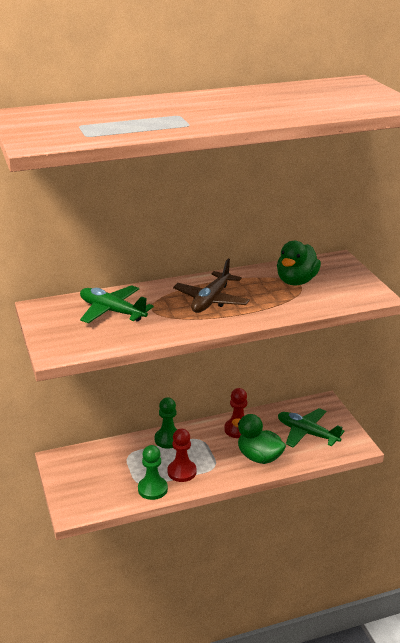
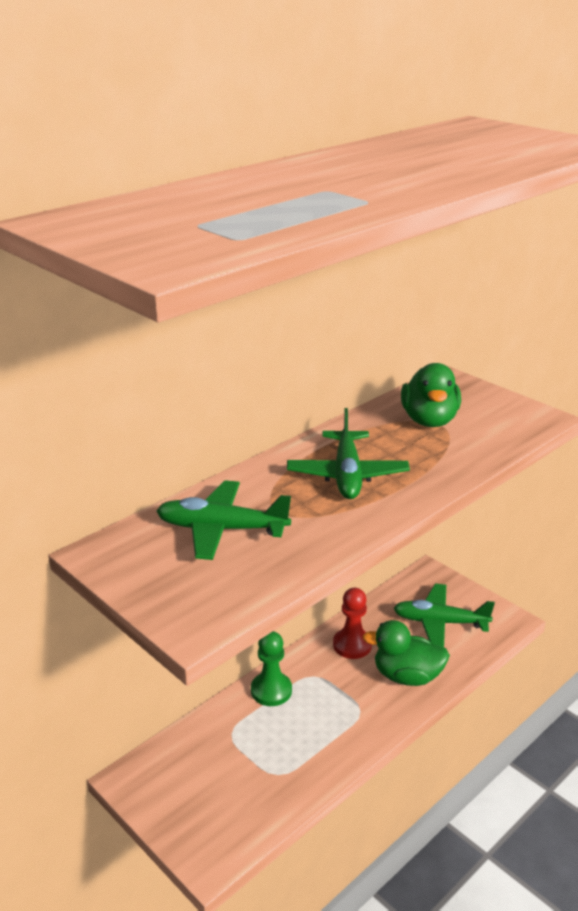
camera: 25 degrees left, 0 degrees up
(152, 489) = (301, 776): green pawn -> none
(182, 472) = (323, 734): red pawn -> none
(211, 300) = (347, 475): brown plane -> green plane

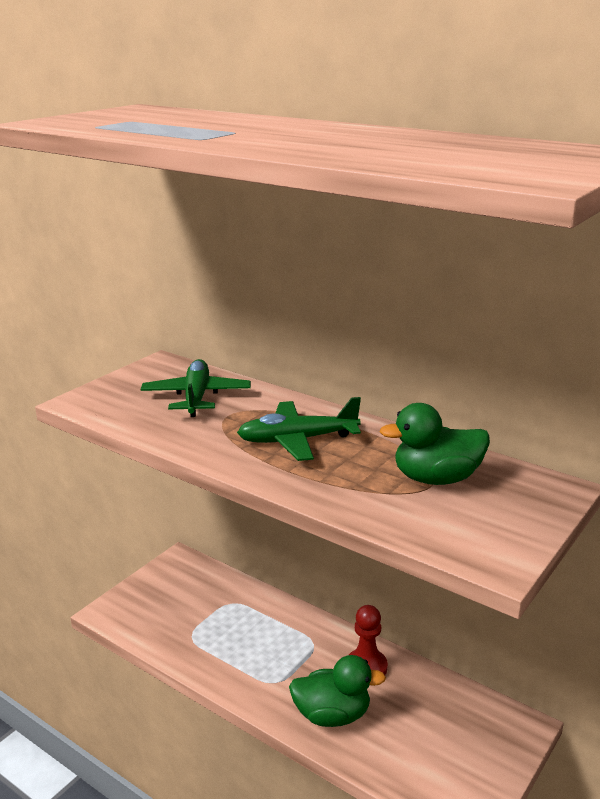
camera: 80 degrees right, 5 degrees down
(271, 690) = (287, 618): green pawn -> none
(407, 676) = (332, 715): green duck -> green duck turned 90 degrees clockwise
(440, 622) = (433, 741): green plane -> none

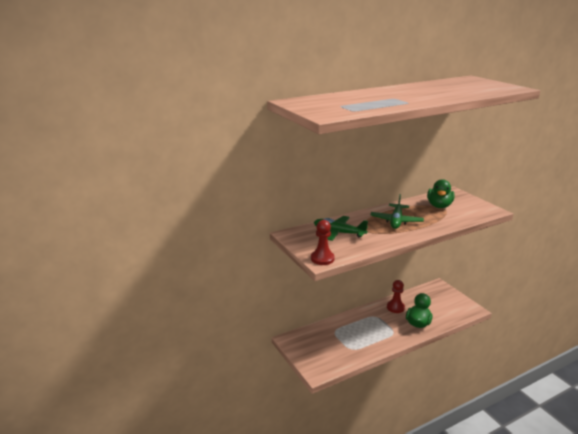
camera: 65 degrees left, 0 degrees up
(87, 401) = (322, 259): none -> red pawn

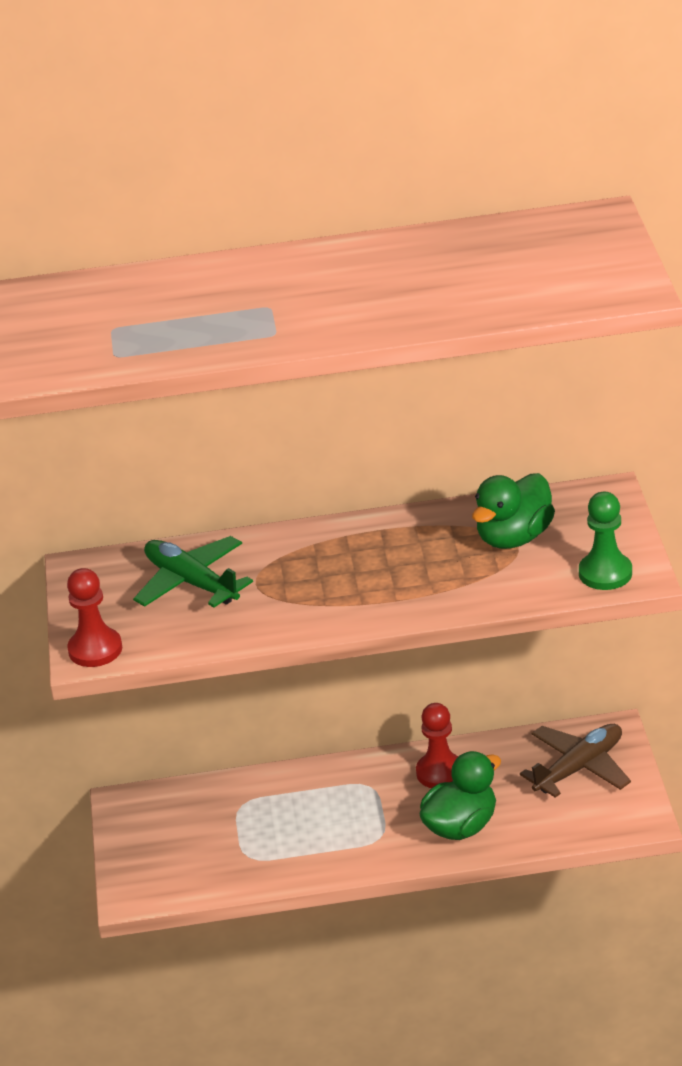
camera: 25 degrees right, 10 degrees up
(396, 221) = (357, 569): green plane -> none
(439, 298) = (579, 768): none -> brown plane
(481, 211) = (605, 573): none -> green pawn

